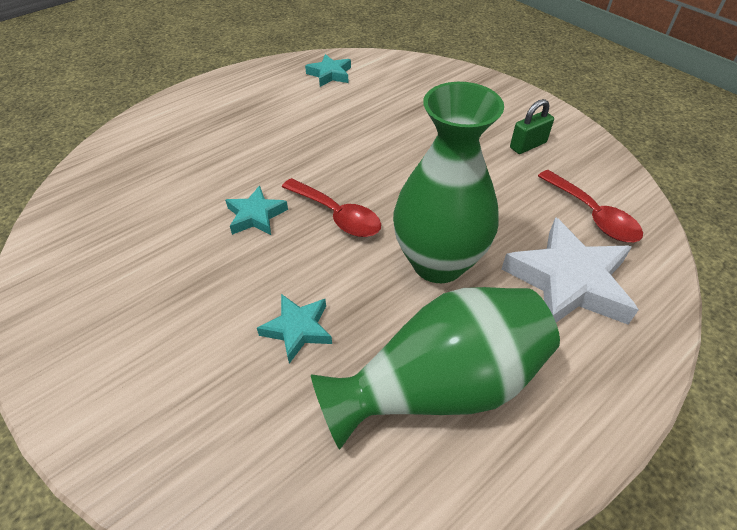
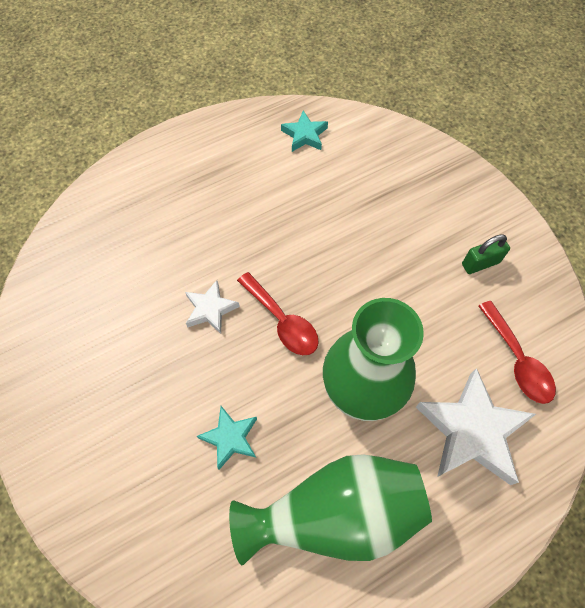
camera: 10 degrees right, 15 degrees up
(256, 216) = (210, 309): turquoise star -> white star

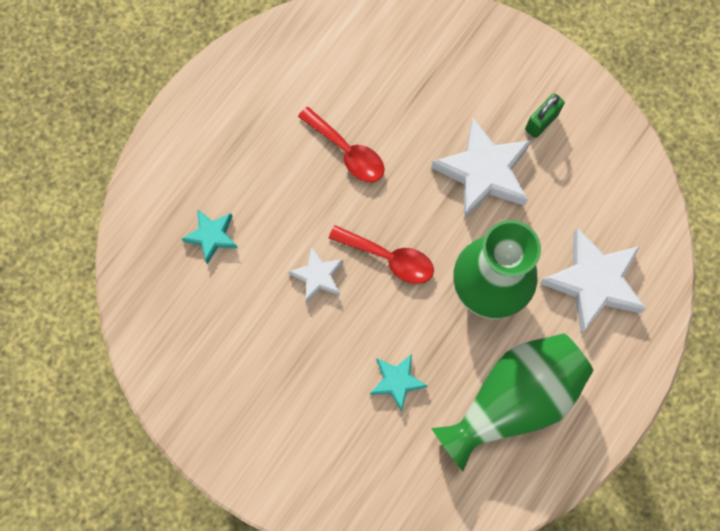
camera: 25 degrees left, 10 degrees up
(304, 135) = (313, 52): turquoise star -> turquoise star (212, 236)
(406, 284) = (483, 172): none -> white star
(517, 360) = (607, 202): red spoon -> red spoon (347, 152)

